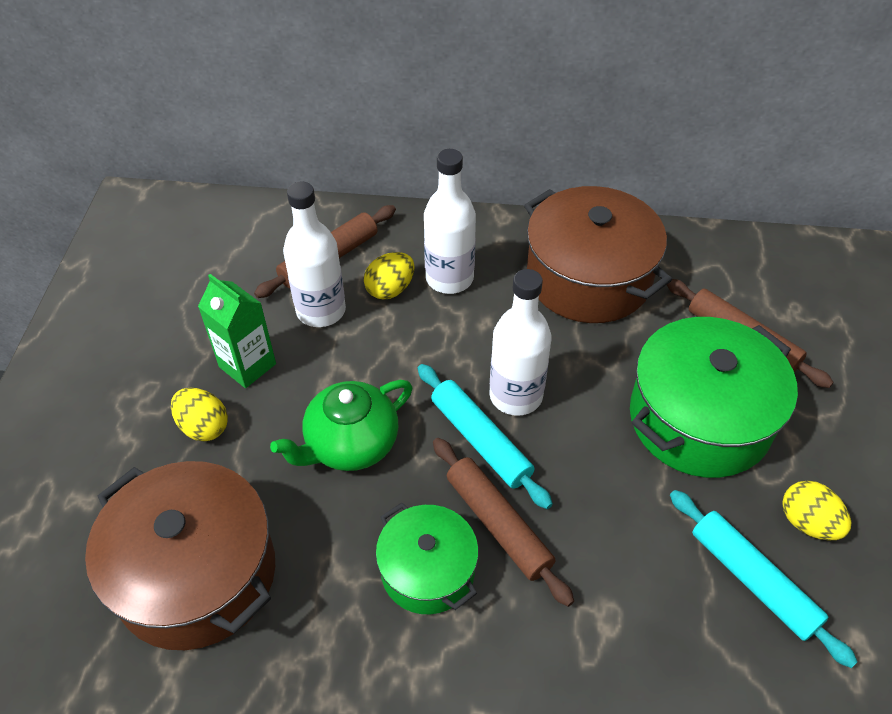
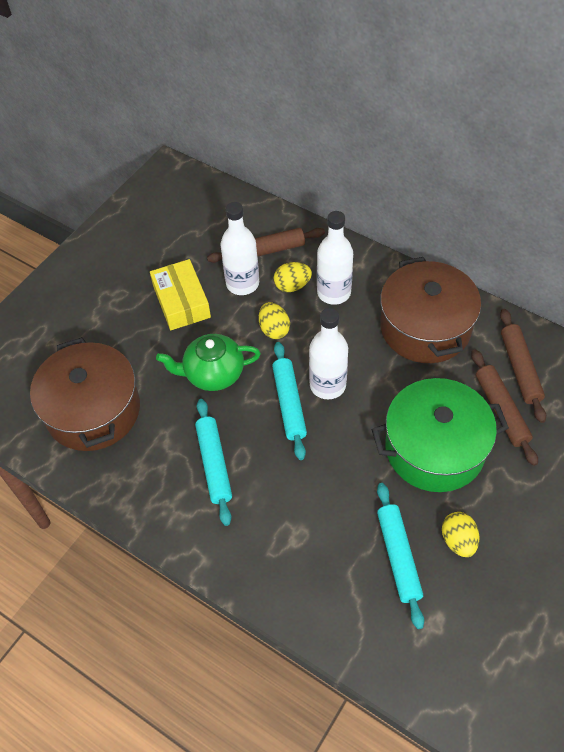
camera: 30 degrees right, 5 degrees up
(204, 427) = (138, 329): yellow egg -> yellow egg (274, 329)
(247, 365) = (181, 301): green carton -> yellow box
(427, 571) = (214, 464): green pot -> turquoise rolling pin
(498, 524) = (269, 456): brown rolling pin -> brown rolling pin (520, 369)

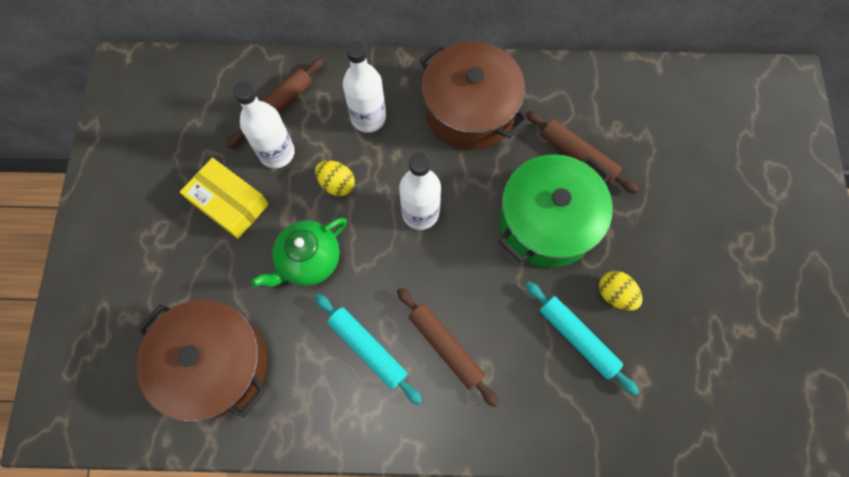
camera: 35 degrees left, 15 degrees up
(289, 403) = (397, 250): turquoise rolling pin -> none
(292, 286) = (326, 131): yellow egg -> none
(520, 369) = (570, 108): brown rolling pin -> brown rolling pin (446, 347)

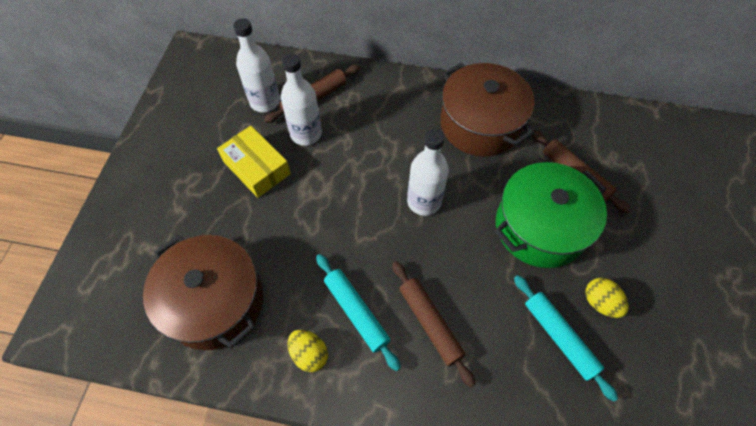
camera: 10 degrees right, 10 degrees down
(308, 260) = (316, 225): green teapot -> none
(337, 184) = (353, 166): yellow egg -> yellow egg (309, 354)
(368, 118) = (390, 118): white bottle -> white bottle (265, 101)

